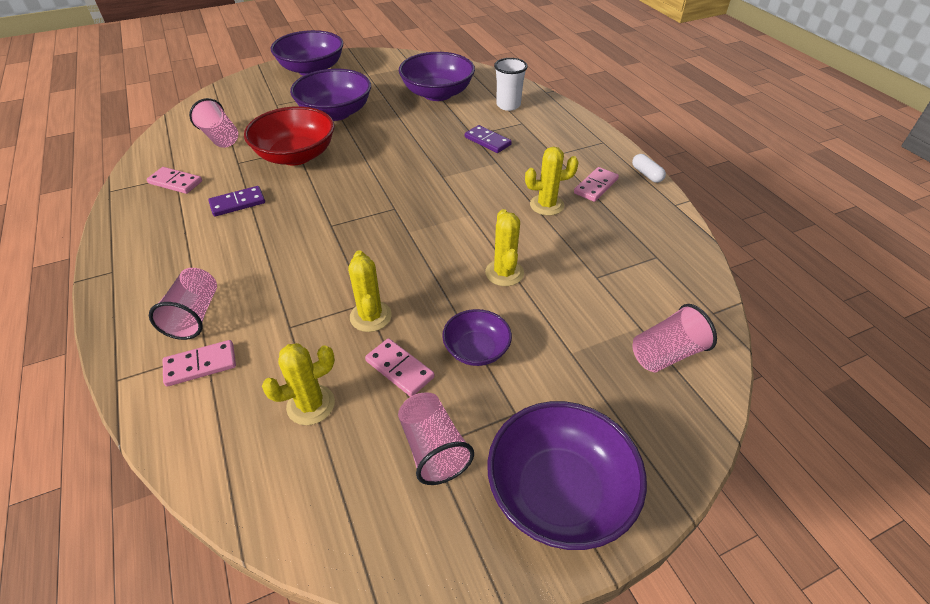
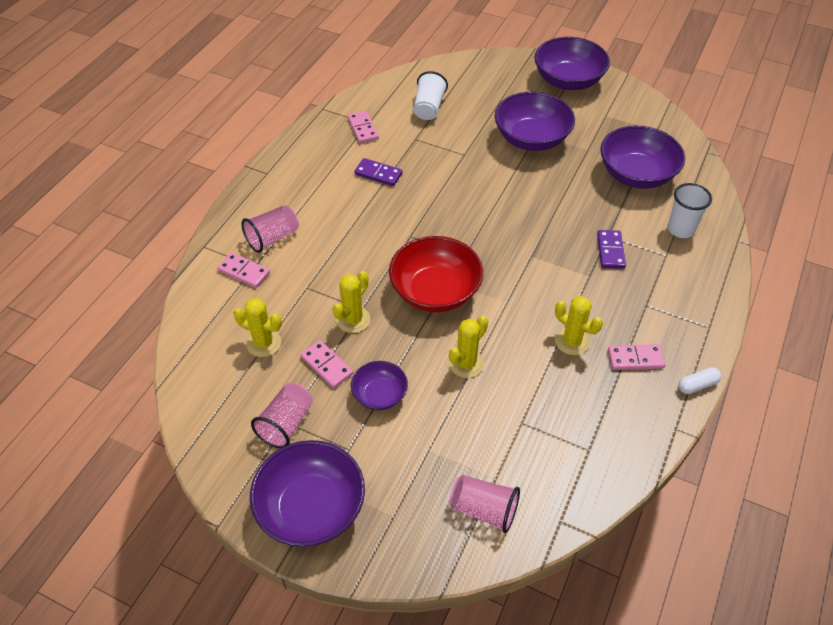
camera: 50 degrees right, 5 degrees up
(220, 138) = (428, 108): pink cup -> white cup
(296, 155) = (457, 160): red bowl -> red bowl (435, 291)
(399, 369) = (326, 365): pink domino -> pink domino turned 45 degrees counterclockwise
(646, 174) = (697, 385): white capsule -> white capsule turned 45 degrees clockwise

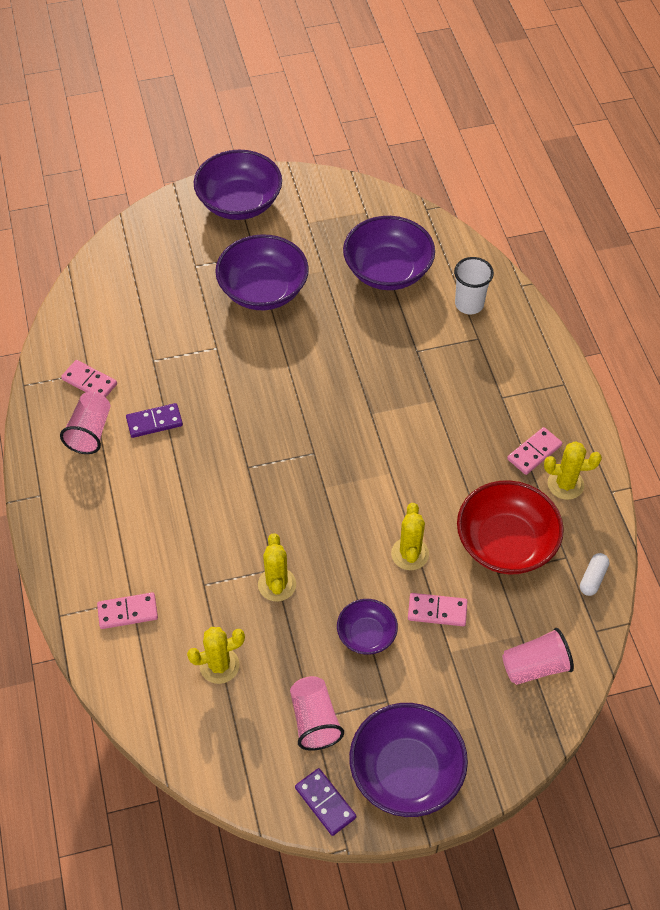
camera: 40 degrees left, 5 degrees up
(272, 238) = (119, 558): pink cup -> pink cup (90, 432)
(326, 365) = (296, 643): pink domino -> pink domino (437, 611)
(428, 108) = (133, 316): white cup -> none
(435, 291) = (322, 506): red bowl -> red bowl (505, 543)
(572, 341) = (474, 472): yellow cactus -> yellow cactus (565, 484)
(610, 251) = (431, 364): purple domino -> purple domino (325, 803)
(697, 385) = (596, 442): white capsule -> white capsule (593, 578)

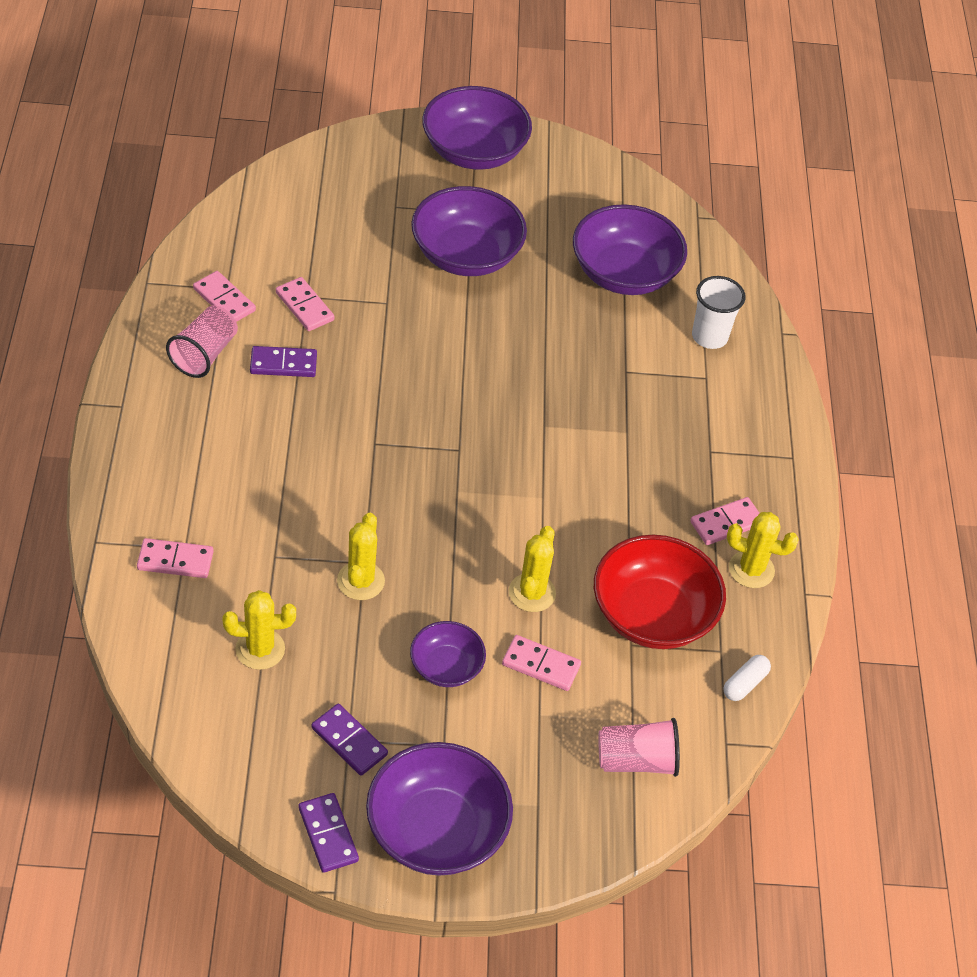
camera: 10 degrees right, 5 degrees down
(154, 369) = (304, 306): none -> pink domino
(314, 720) = (349, 741): pink cup -> purple domino

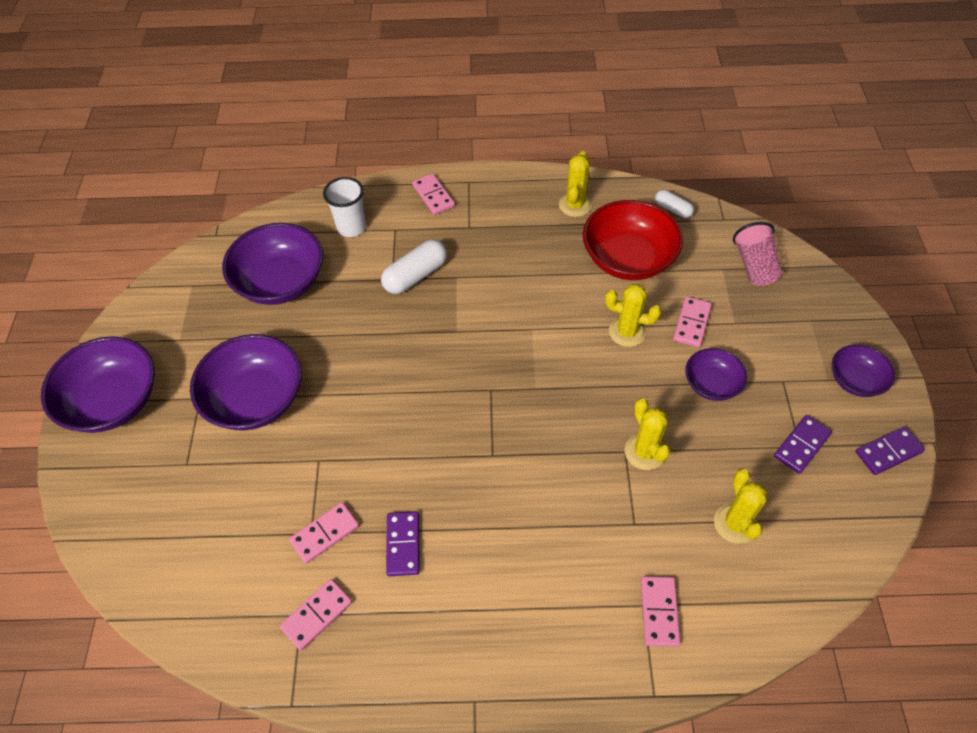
camera: 85 degrees left, 5 degrees up
(204, 354) = (395, 624): pink cup -> none
(360, 581) = (644, 452): yellow cactus -> yellow cactus turned 60 degrees clockwise
(436, 830) = (855, 380): purple bowl -> purple bowl, size x0.56
(630, 393) = (415, 275): none -> white capsule
(726, 523) = (536, 218): pink domino -> pink domino (433, 196)

